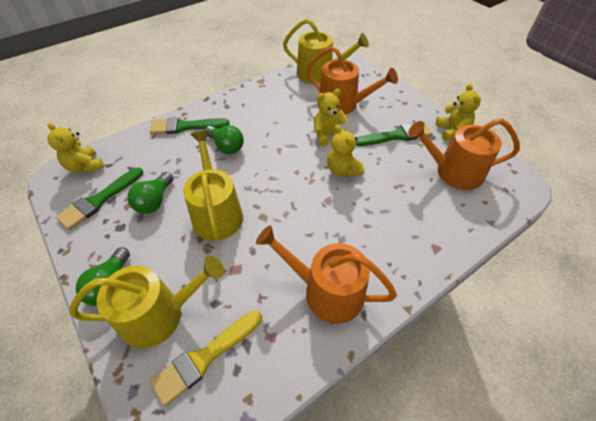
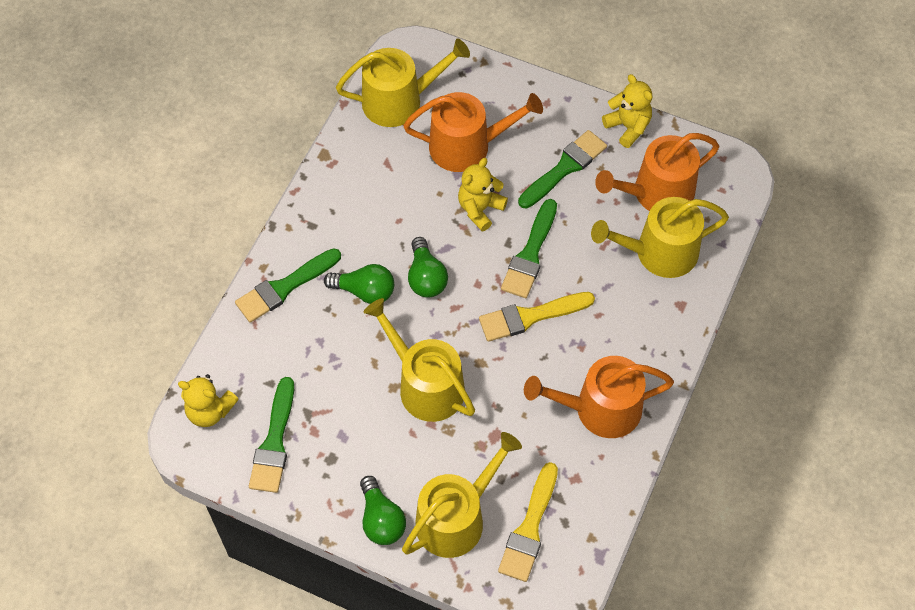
camera: 30 degrees left, 10 degrees up
(155, 201) = (341, 408): green light bulb -> green light bulb (426, 277)
(317, 205) = (530, 317): none -> yellow brush
(342, 170) = (530, 254): yellow teddy bear -> green brush
(436, 207) = (659, 252): none -> yellow watering can

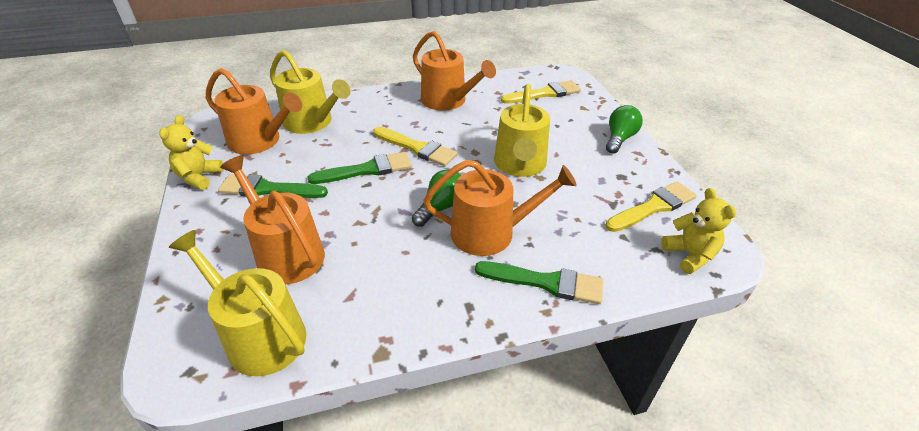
camera: 130 degrees left, 20 degrees down
(274, 442) = (653, 207): green brush -> yellow brush
(364, 291) = (490, 232): green light bulb -> orange watering can
(456, 518) = (576, 116): yellow watering can -> none
(480, 209) = (349, 212): yellow teddy bear -> none

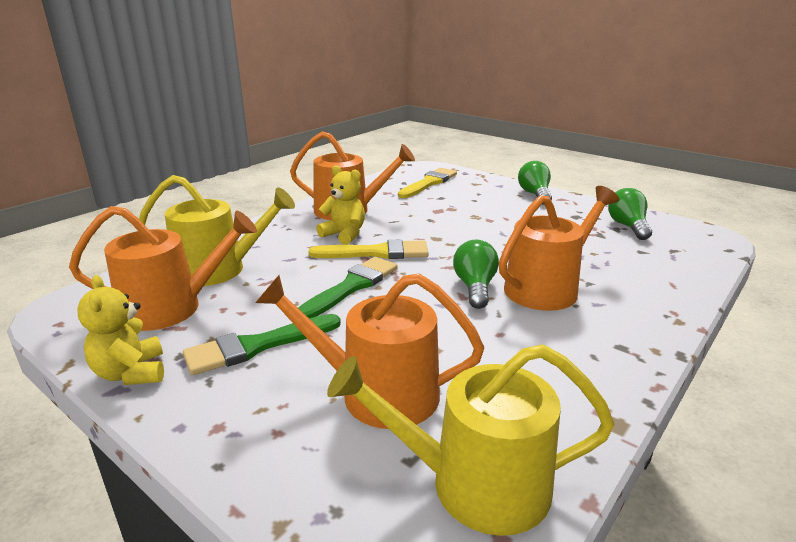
camera: 35 degrees left, 15 degrees down
(520, 165) = (490, 234): yellow watering can -> none
(546, 282) = (645, 302): green brush -> none
(653, 207) = (628, 226): yellow brush -> green light bulb
(689, 255) = (697, 245): yellow teddy bear -> yellow teddy bear (344, 234)

